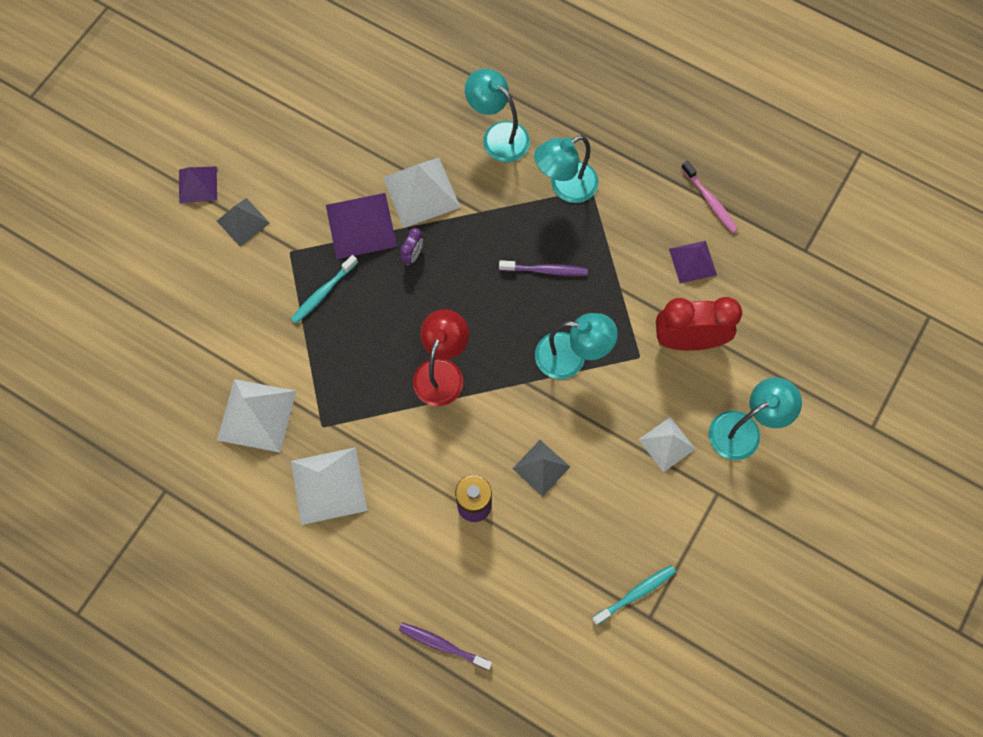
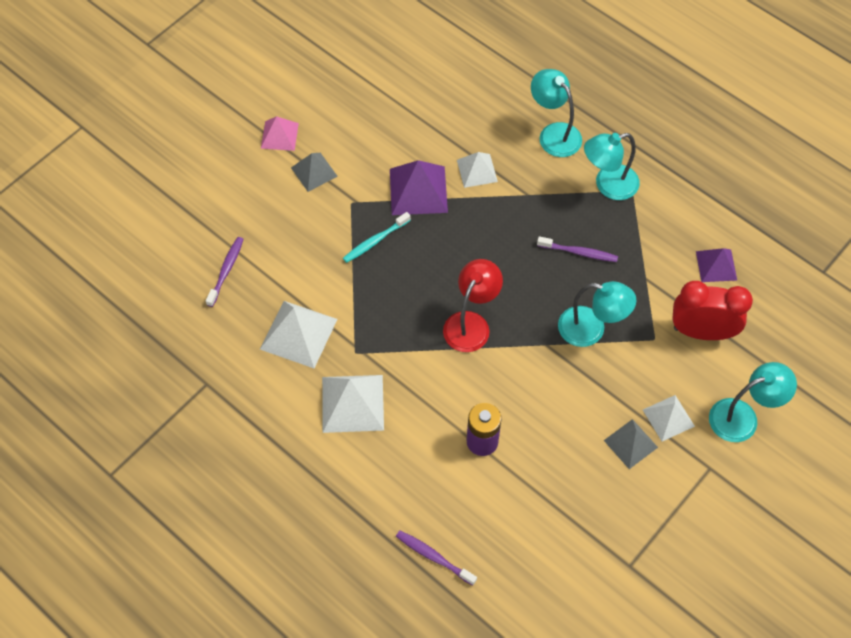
camera: 10 degrees right, 10 degrees down
(165, 354) = (226, 271): none -> purple toothbrush
(197, 184) = (279, 135): purple pyramid -> pink pyramid
(413, 255) = (461, 222): purple clock -> none
(421, 192) = (477, 170): white pyramid -> white pyramid, size x0.62
(541, 467) = (548, 419): grey pyramid -> grey pyramid (630, 443)
(635, 593) = (619, 542): turquoise toothbrush -> none
(710, 201) = (740, 216): pink toothbrush -> none

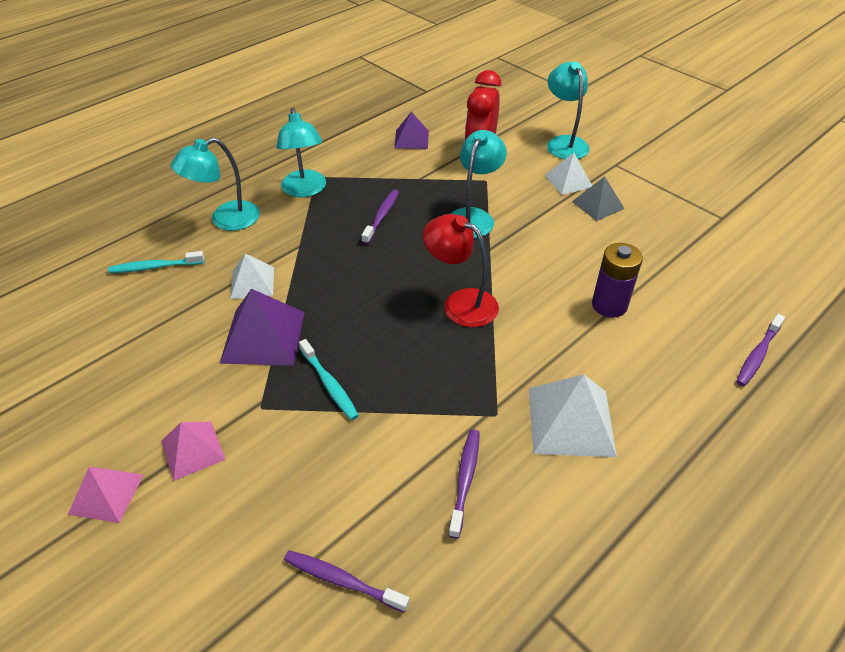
camera: 85 degrees left, 15 degrees down
(298, 334) = (465, 480): white pyramid -> purple toothbrush
(314, 172) = (193, 450): grey pyramid -> pink pyramid
(486, 101) = (155, 267): none -> turquoise toothbrush

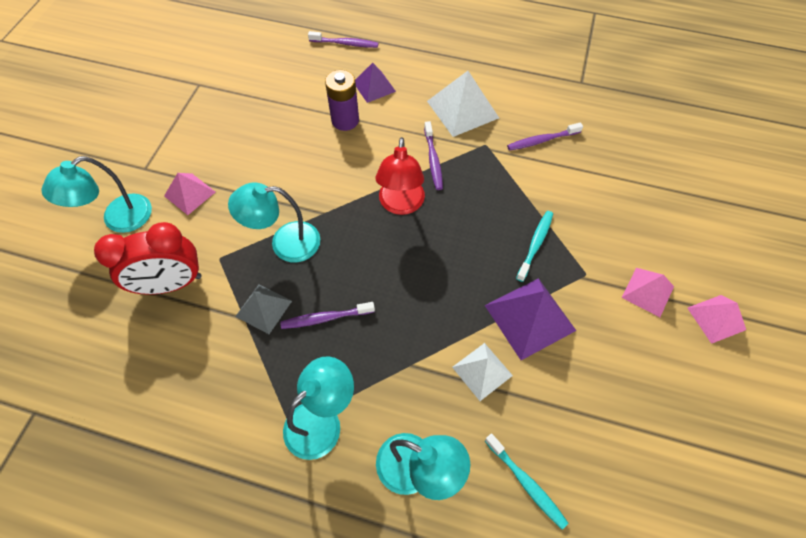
camera: 120 degrees left, 15 degrees up
(342, 581) = (642, 165): purple toothbrush -> purple toothbrush (433, 160)
(411, 139) = (166, 367): purple pyramid -> purple pyramid (374, 86)
(568, 181) = (190, 193): white pyramid -> pink pyramid
(598, 205) = (219, 162): grey pyramid -> grey pyramid (263, 308)

